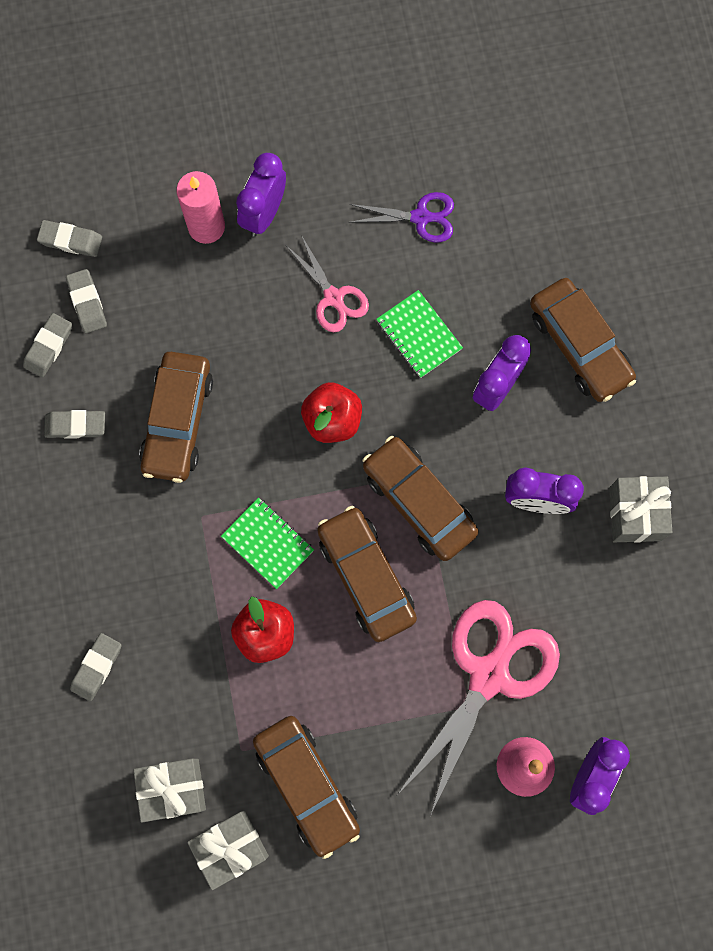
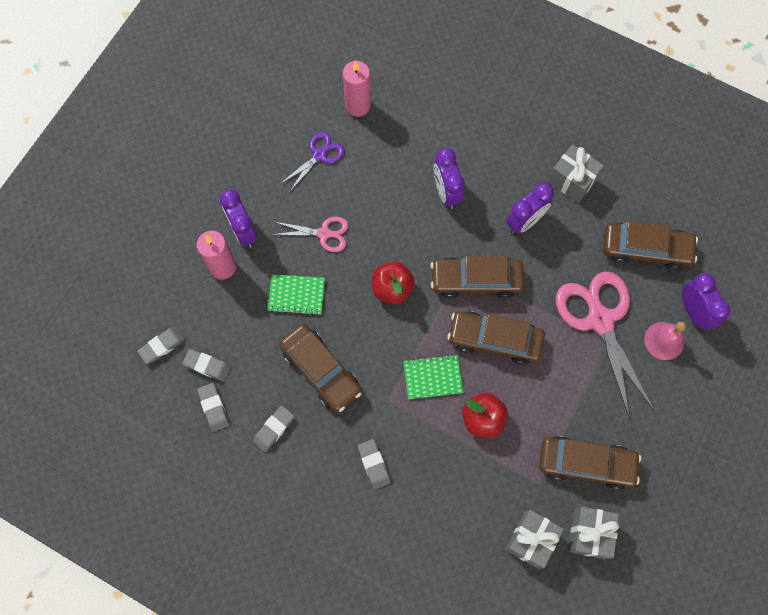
camera: 50 degrees left, 5 degrees down
(97, 667) = (426, 528): grey eraser -> grey eraser (374, 464)
(419, 335) = (384, 207): green notebook -> green notebook (296, 295)
(517, 208) = (358, 105): none -> pink candle
(579, 345) = (459, 135): brown car -> brown car (645, 249)

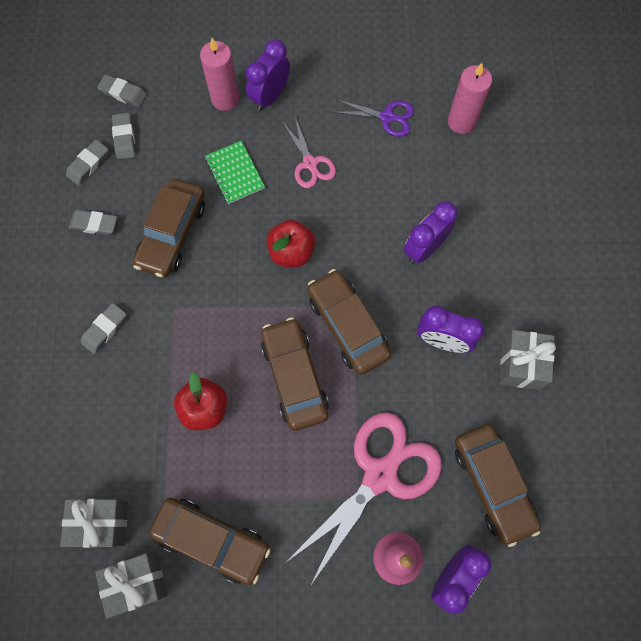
camera: 60 degrees right, 0 degrees up
(432, 377) = (221, 337): green notebook -> none
(586, 464) = (212, 540): brown car -> brown car turned 45 degrees counterclockwise

